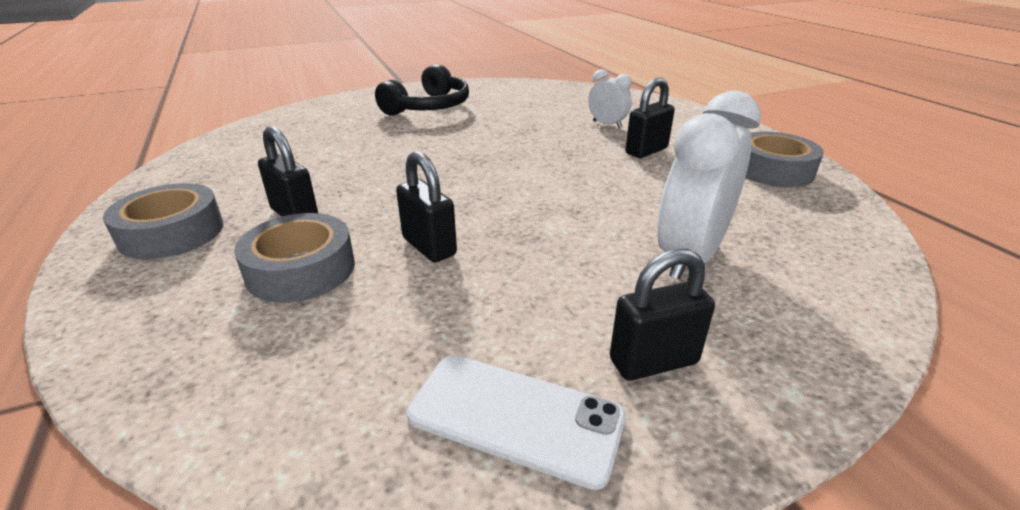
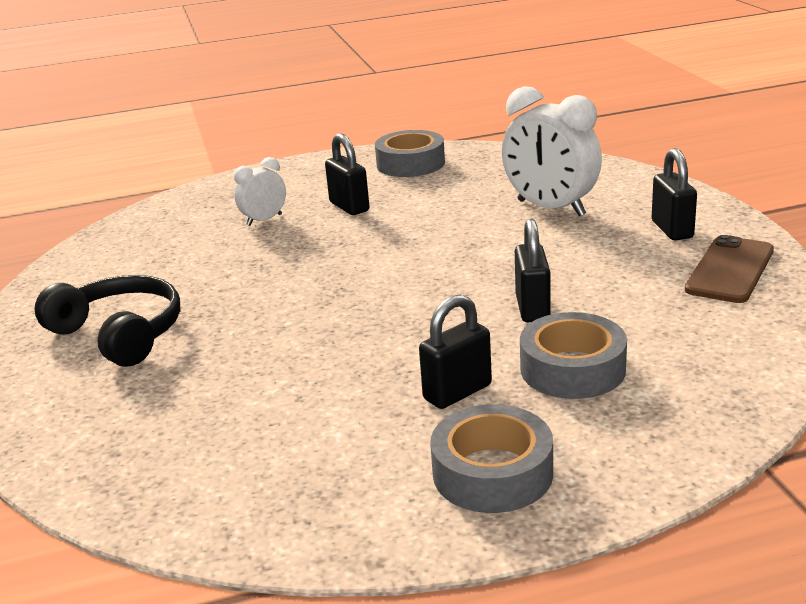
camera: 80 degrees left, 5 degrees down
(429, 246) = (532, 308): black padlock -> black padlock turned 60 degrees counterclockwise
(515, 417) = (730, 270): white phone -> brown phone

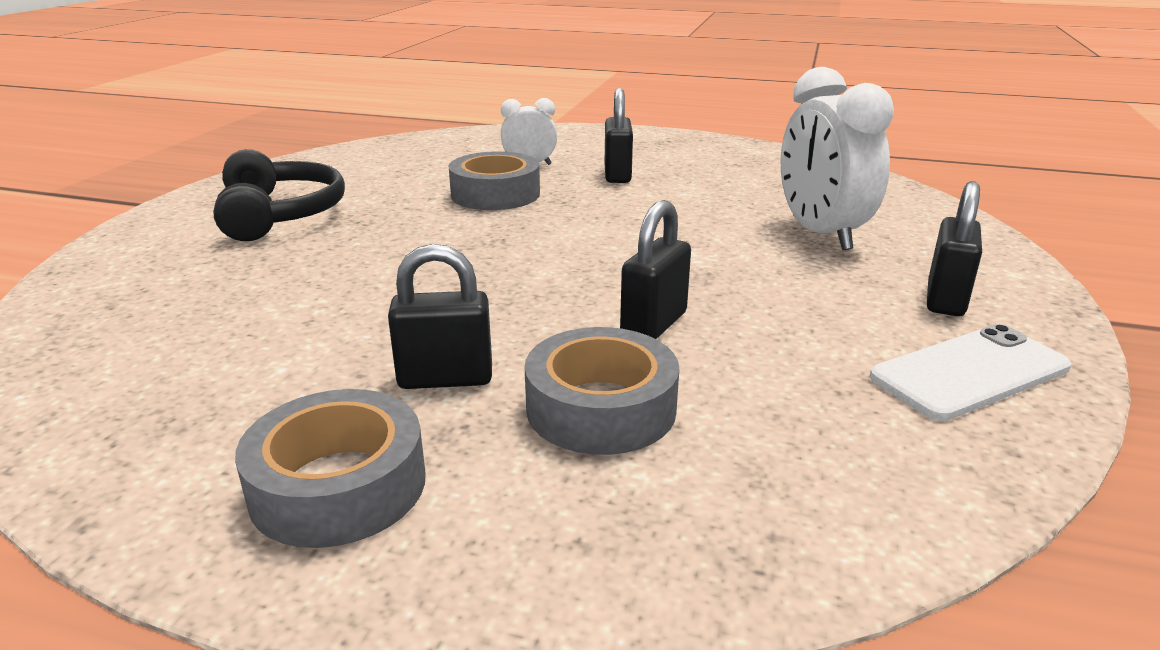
camera: 30 degrees right, 0 degrees up
(410, 164) = (729, 156): grey tape -> grey tape (495, 194)
(730, 270) = (970, 372): brown phone -> white phone

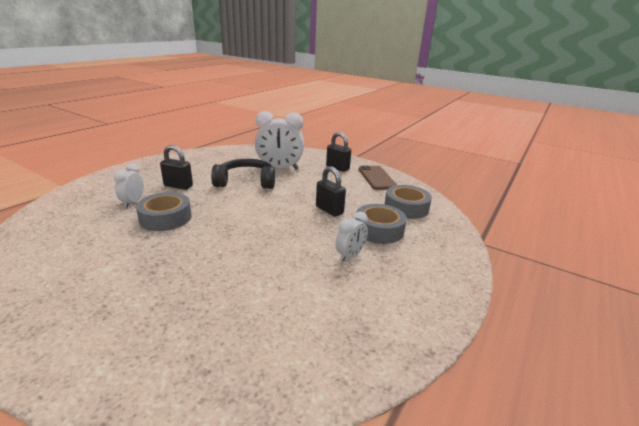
camera: 75 degrees left, 0 degrees up
(280, 214) = (109, 294): black headphones -> black headphones (246, 182)
(338, 486) = (413, 285): grey tape -> grey tape (406, 207)
(445, 378) = (350, 255): black padlock -> white clock
(970, 372) = (377, 178): white phone -> brown phone

